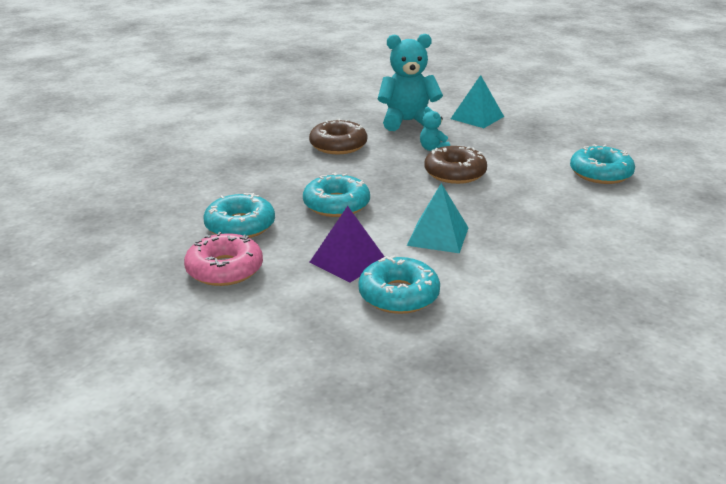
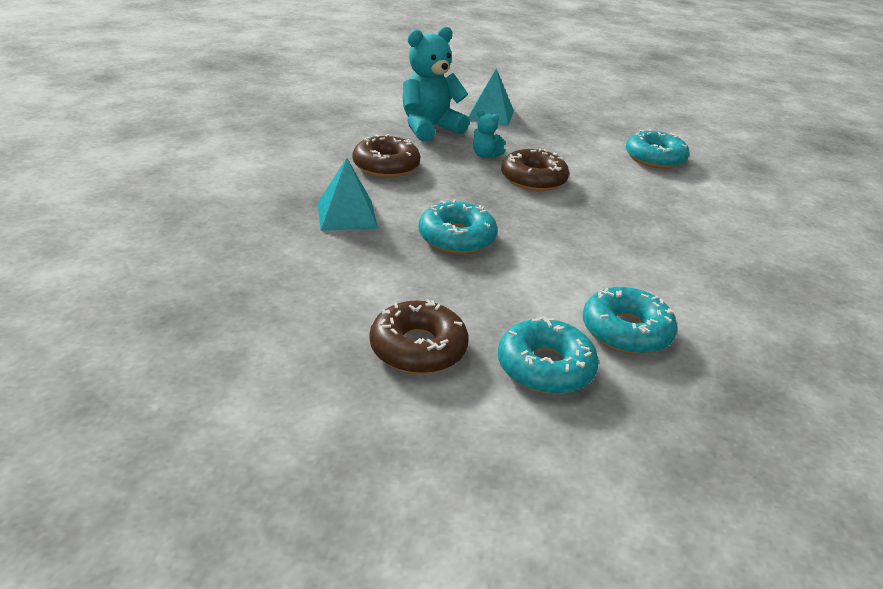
camera: 30 degrees left, 5 degrees up
(224, 269) = (418, 348): pink donut -> brown donut
(240, 226) = (378, 287): turquoise donut -> turquoise donut (545, 367)
(348, 261) = (537, 303): purple pyramid -> none
(438, 236) = (591, 253): turquoise pyramid -> turquoise pyramid (347, 215)

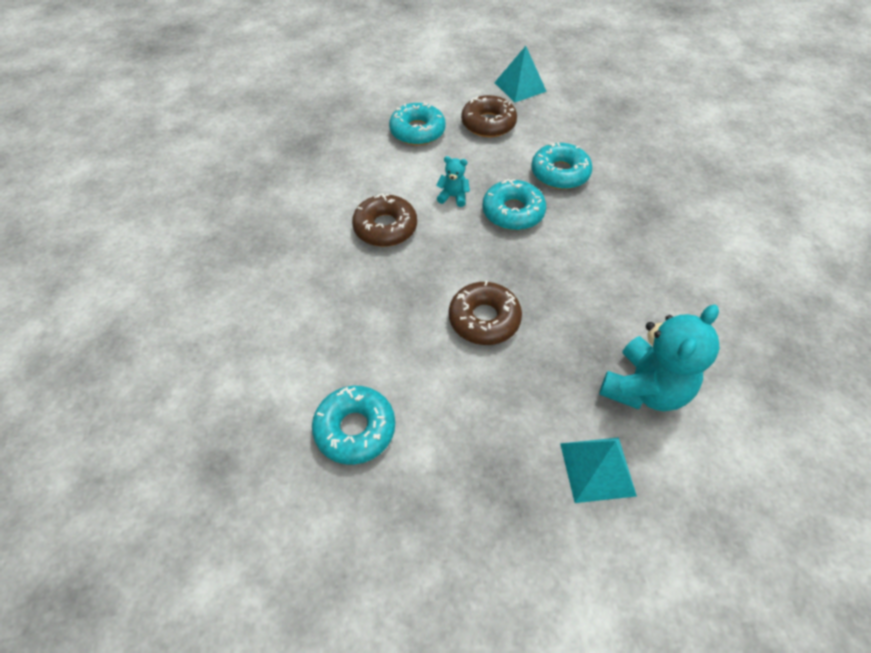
camera: 165 degrees right, 20 degrees up
(347, 215) = (605, 209): turquoise pyramid -> turquoise pyramid (520, 87)
(386, 166) = (629, 287): brown donut -> brown donut (385, 227)
(485, 155) = (551, 348): turquoise teddy bear -> turquoise teddy bear (453, 197)
(626, 331) = (374, 166): turquoise donut -> turquoise donut (560, 173)

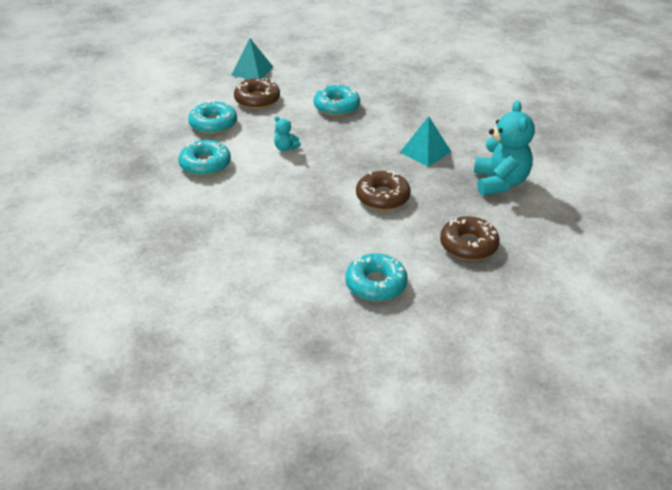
camera: 40 degrees left, 15 degrees down
(385, 227) = (262, 184): brown donut -> brown donut (468, 245)
(453, 197) = (285, 148): turquoise teddy bear -> turquoise teddy bear turned 120 degrees counterclockwise
(513, 212) = (333, 139): turquoise donut -> turquoise donut (205, 164)
(597, 469) = (517, 227): turquoise pyramid -> turquoise pyramid (425, 152)

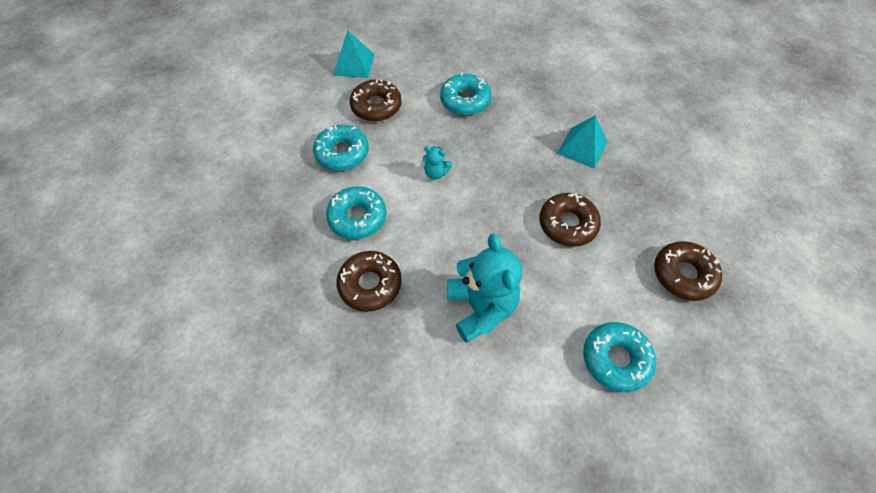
camera: 15 degrees left, 20 degrees up
(195, 205) = (370, 284): none -> brown donut
(500, 182) = (674, 176): turquoise teddy bear -> turquoise teddy bear (481, 307)

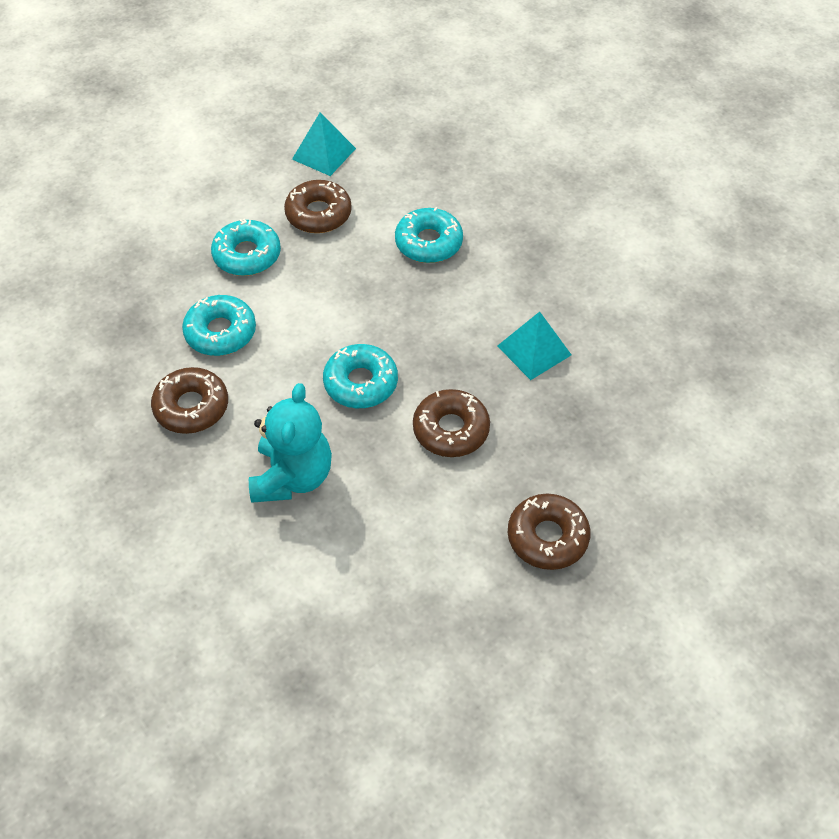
camera: 25 degrees right, 5 degrees down
(436, 173) = (337, 316): turquoise teddy bear -> none
(615, 359) = (402, 587): turquoise donut -> turquoise donut (361, 383)

